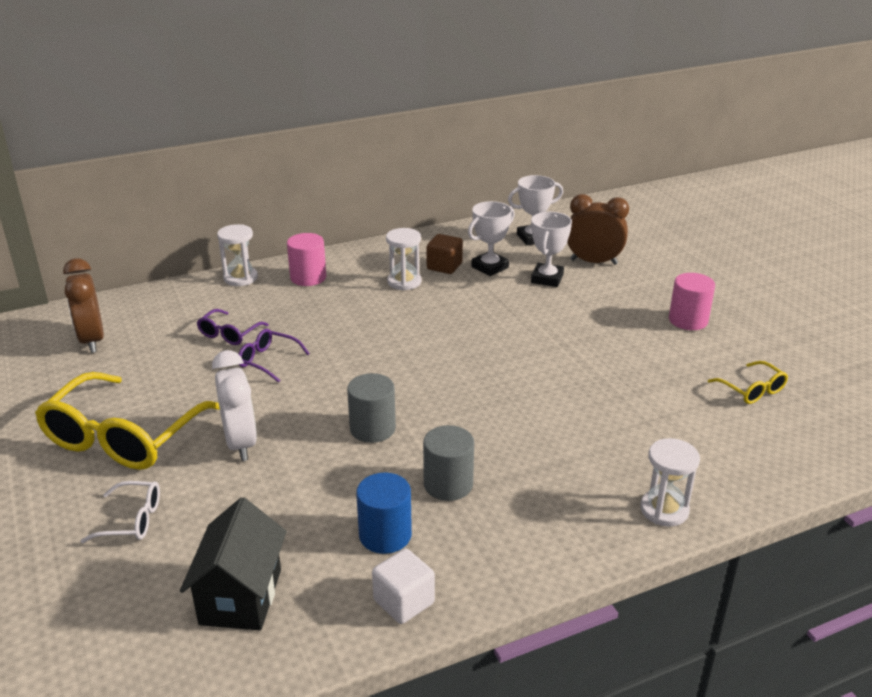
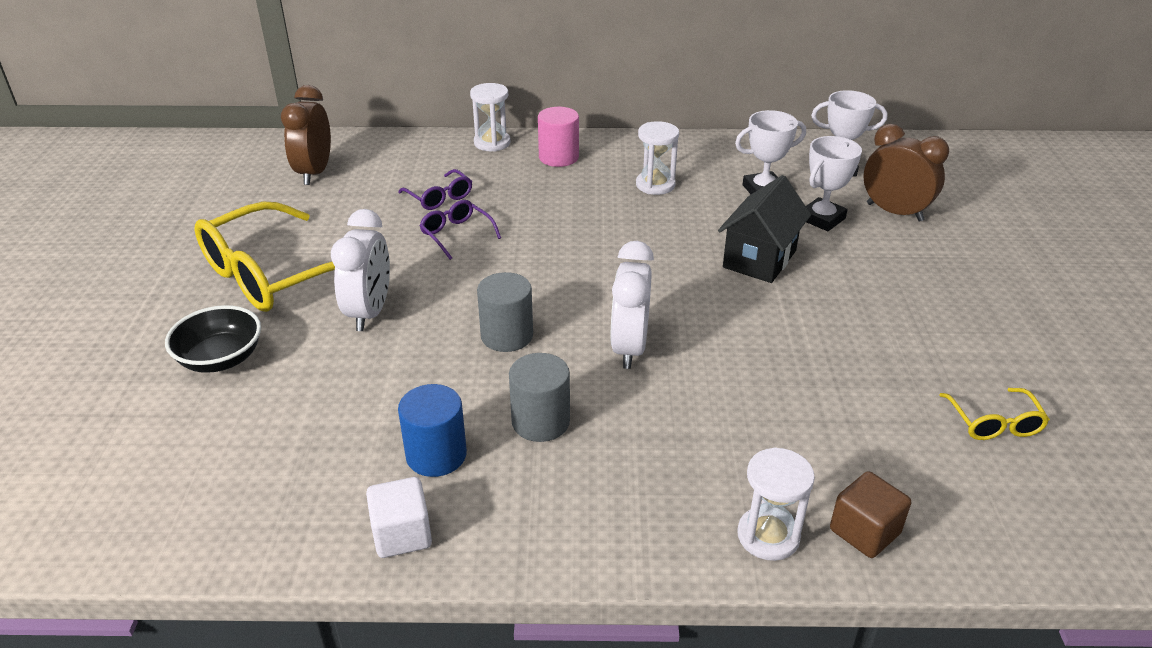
camera: 25 degrees right, 5 degrees up
(132, 520) = (221, 359): white glasses -> black bowl
(229, 334) = (440, 197): purple glasses -> purple glasses turned 90 degrees counterclockwise
(241, 597) = (256, 470): black house -> black house (759, 259)
(444, 266) = (712, 178): brown cube -> brown cube (864, 532)
(475, 410) = (629, 348): none -> white clock
(688, 320) = (968, 312): pink cylinder -> none

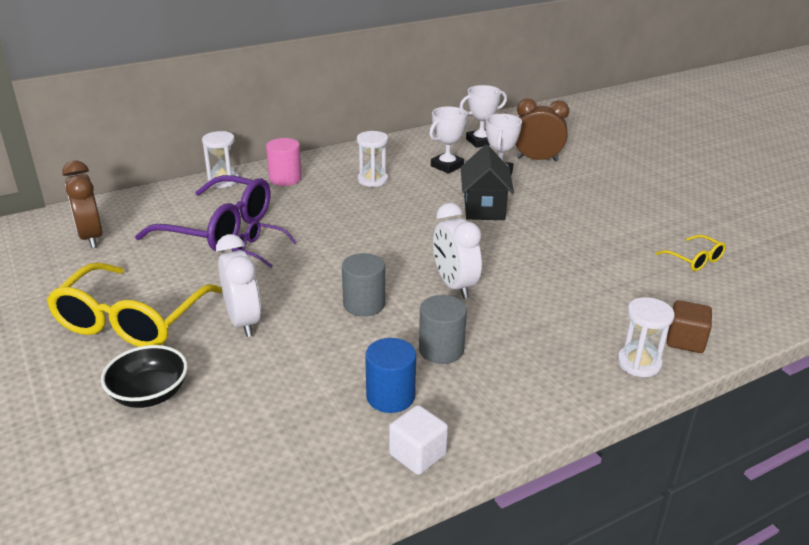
camera: 30 degrees left, 5 degrees down
(440, 197) = (219, 228): purple glasses -> purple glasses, size x2.18

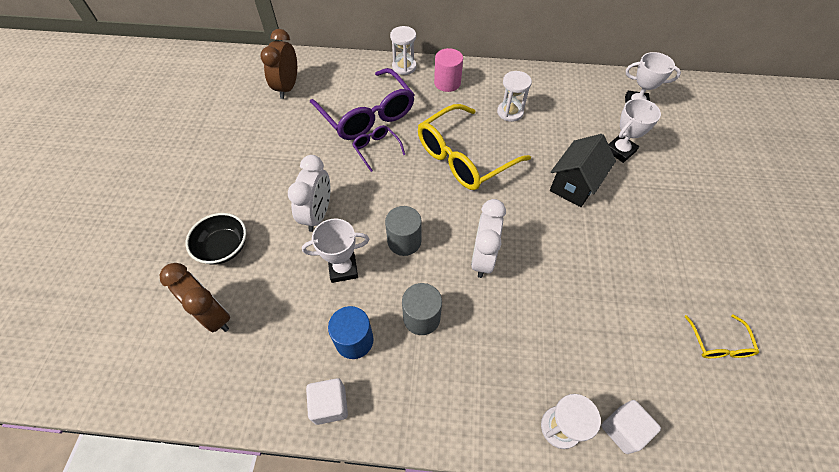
camera: 35 degrees right, 25 degrees up
(131, 321) = (257, 177): yellow glasses -> yellow glasses (463, 158)
(447, 166) = (582, 122): white trophy -> white trophy (343, 269)
(537, 159) = (670, 148): brown clock -> brown clock (213, 315)
(685, 341) = (623, 429): brown cube -> white cube

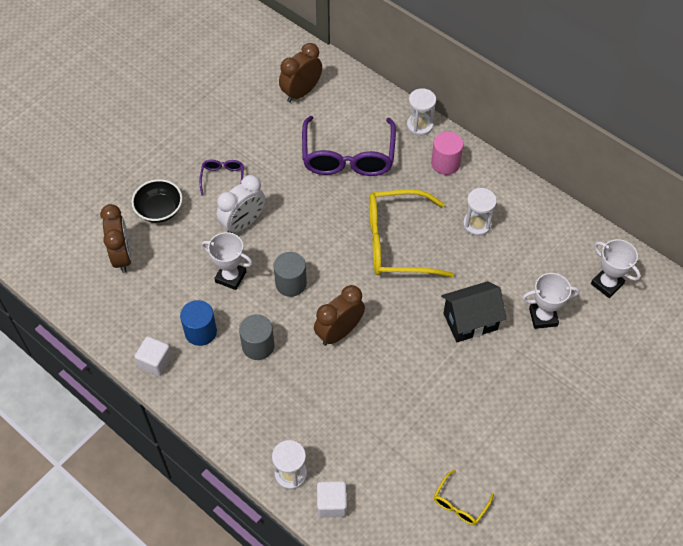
camera: 35 degrees right, 0 degrees up
(376, 149) = (331, 193): purple glasses -> purple glasses (223, 178)
(483, 258) = (339, 332): white clock -> brown clock

